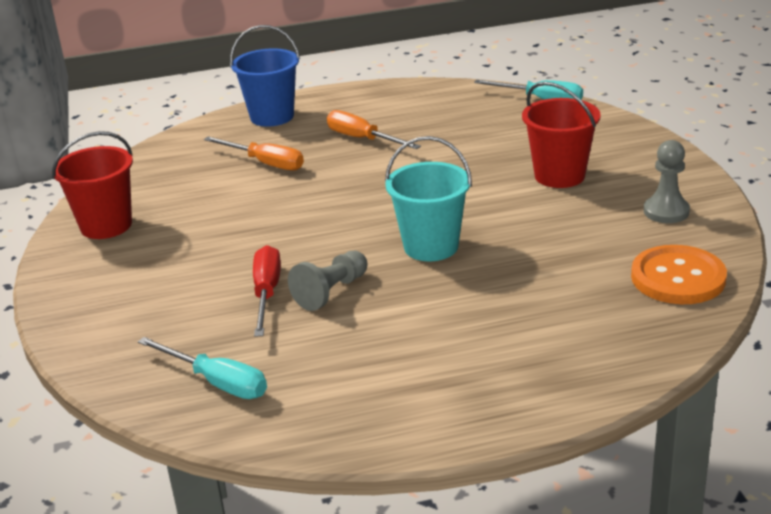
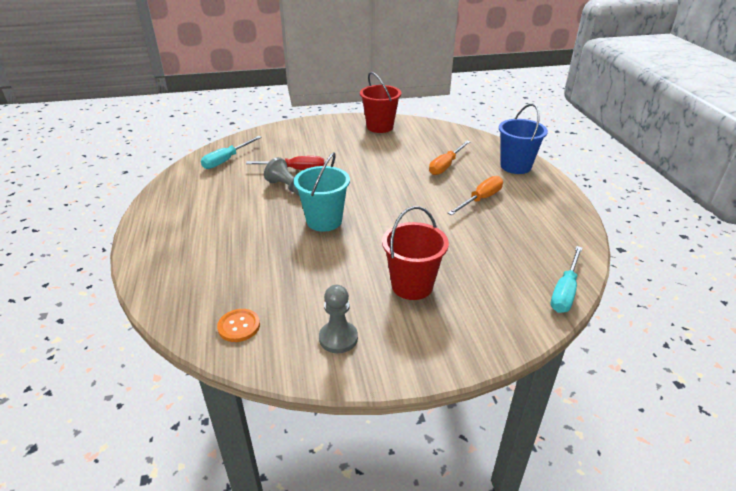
camera: 90 degrees right, 5 degrees up
(678, 278) = (239, 326): orange button -> orange button, size x0.58

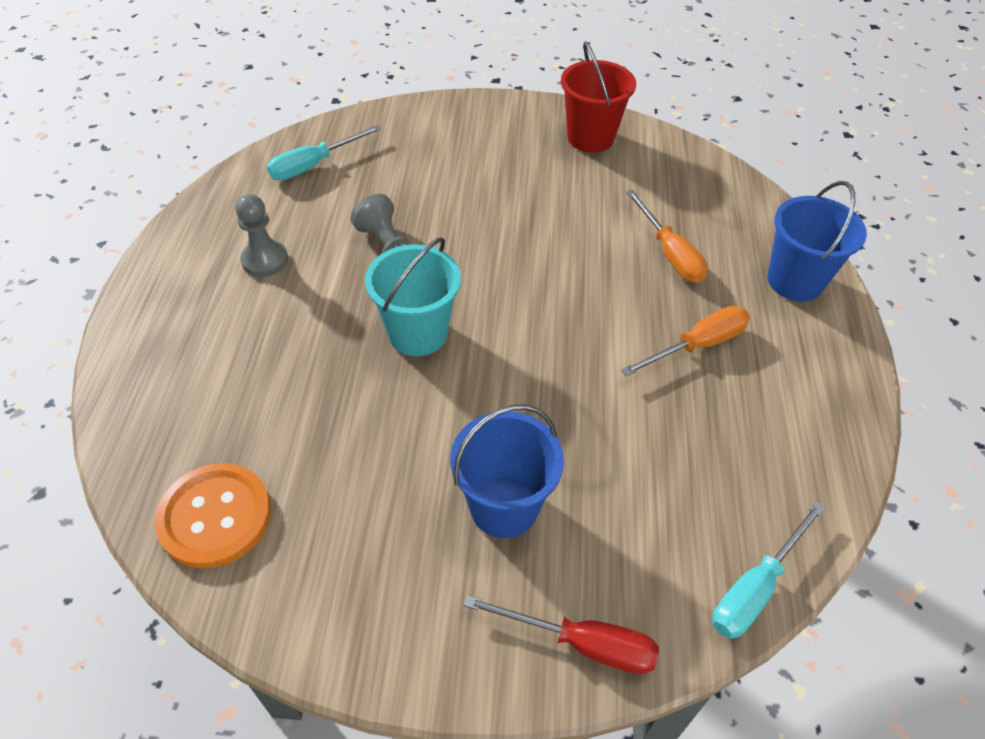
camera: 15 degrees right, 15 degrees up
(239, 326) = (215, 517): orange button -> orange button, size x1.71
(295, 170) = (414, 209): red screwdriver -> red screwdriver (581, 643)
(338, 338) = (349, 581): grey pawn -> grey pawn (265, 260)
(412, 286) = (504, 506): red bucket -> blue bucket
(446, 166) = (669, 253): orange screwdriver -> orange screwdriver turned 75 degrees counterclockwise

